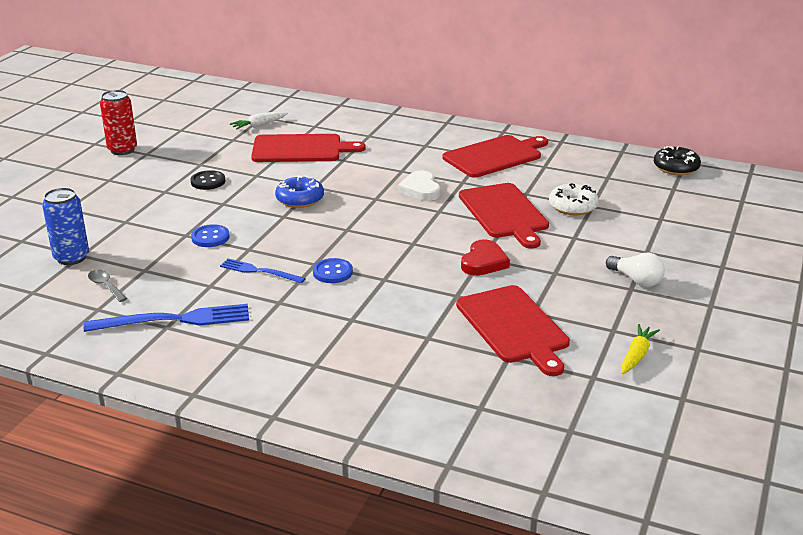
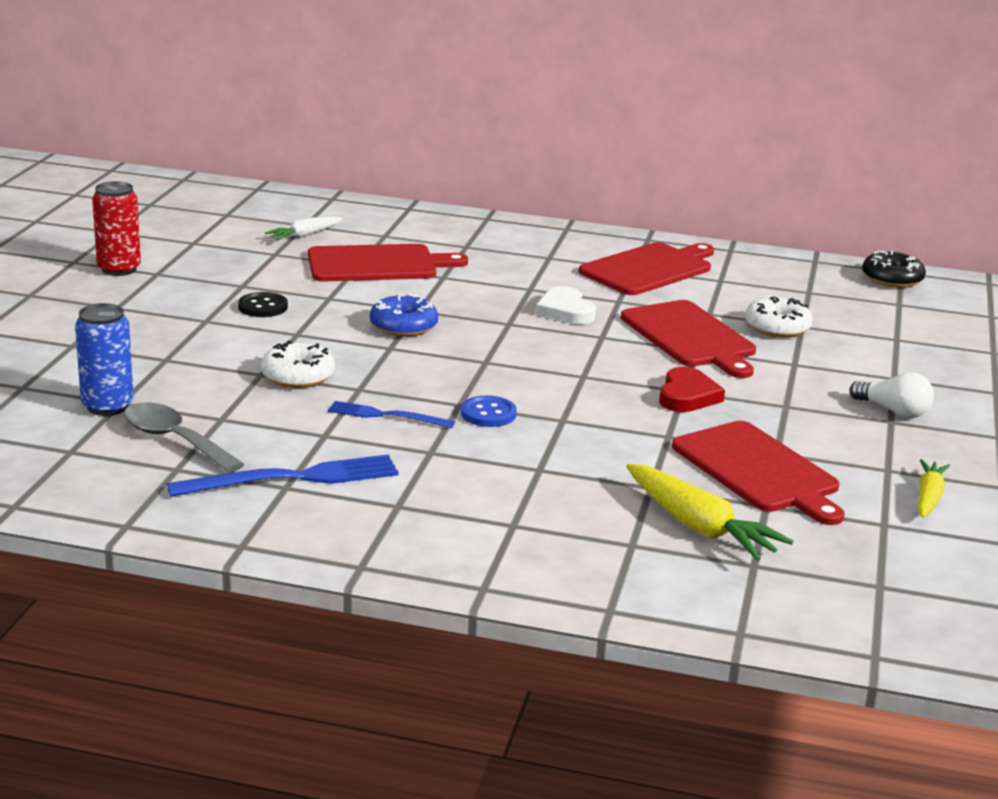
camera: 10 degrees left, 5 degrees down
(105, 286) = (174, 440): grey spoon -> grey spoon, size x1.75
(210, 237) = (298, 376): blue button -> white donut
(451, 373) = (699, 527): none -> yellow carrot

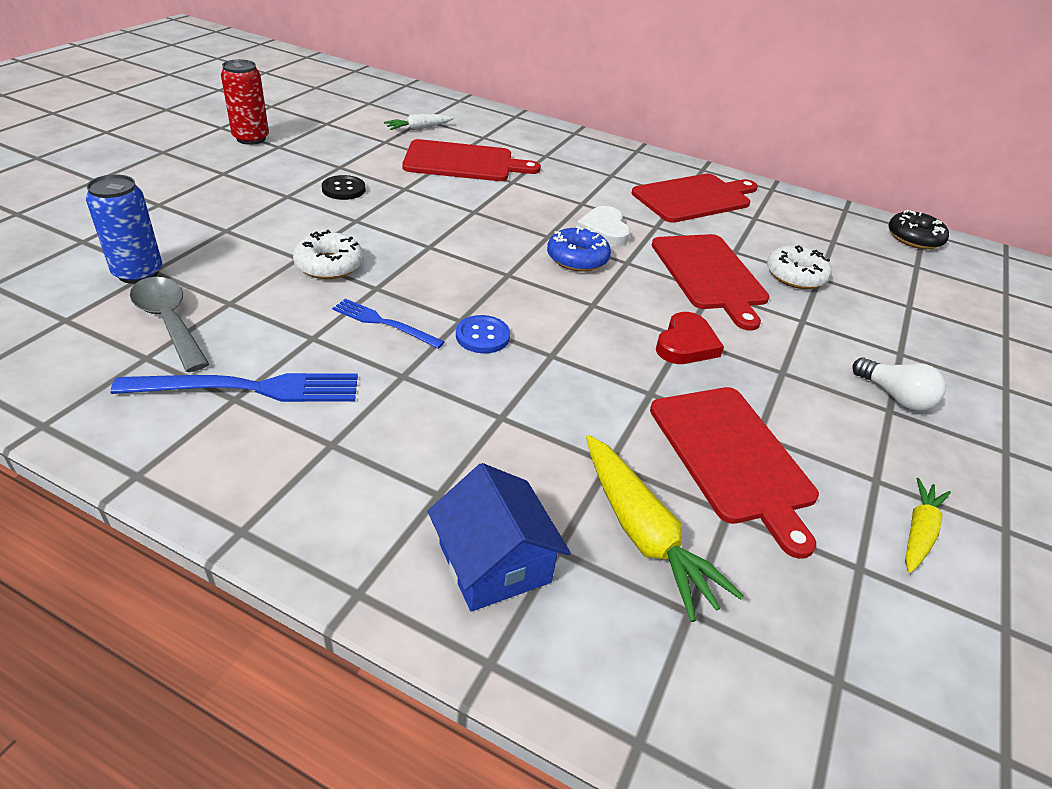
camera: 10 degrees right, 15 degrees up
(403, 326) = (453, 225): blue donut -> blue donut (577, 258)
(583, 558) = (494, 563): none -> blue house

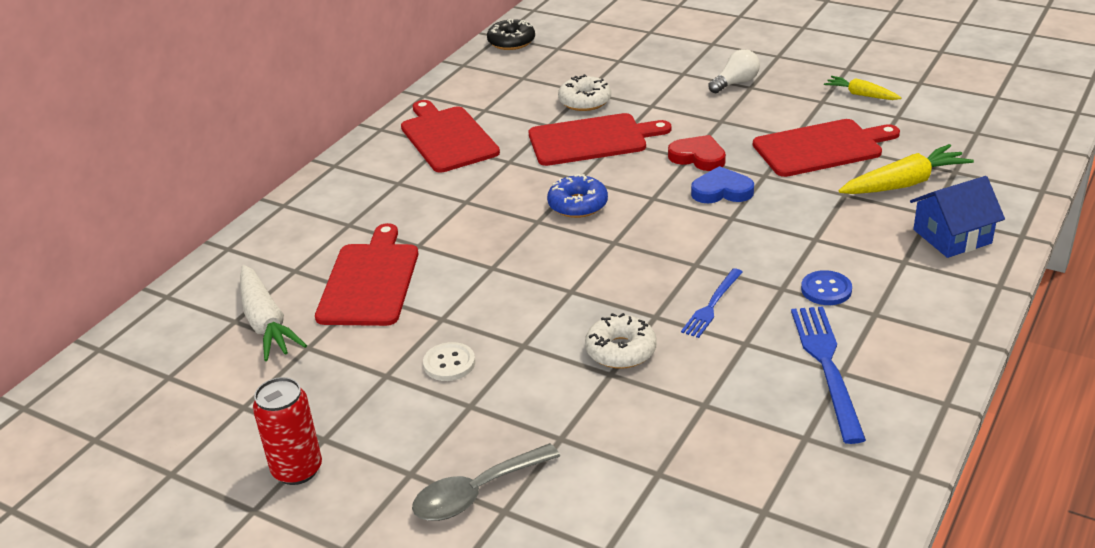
camera: 80 degrees left, 5 degrees down
(138, 273) = (666, 483): blue can -> none
(169, 321) = (746, 437): grey spoon -> grey spoon (476, 493)
(343, 189) = (449, 363): black button -> white button
(419, 128) = (266, 323): white carrot -> white carrot, size x1.68
(482, 336) = (716, 251): blue button -> blue button (826, 290)
(604, 230) = (522, 189): white heart -> none
(610, 354) = (722, 191): none -> blue heart

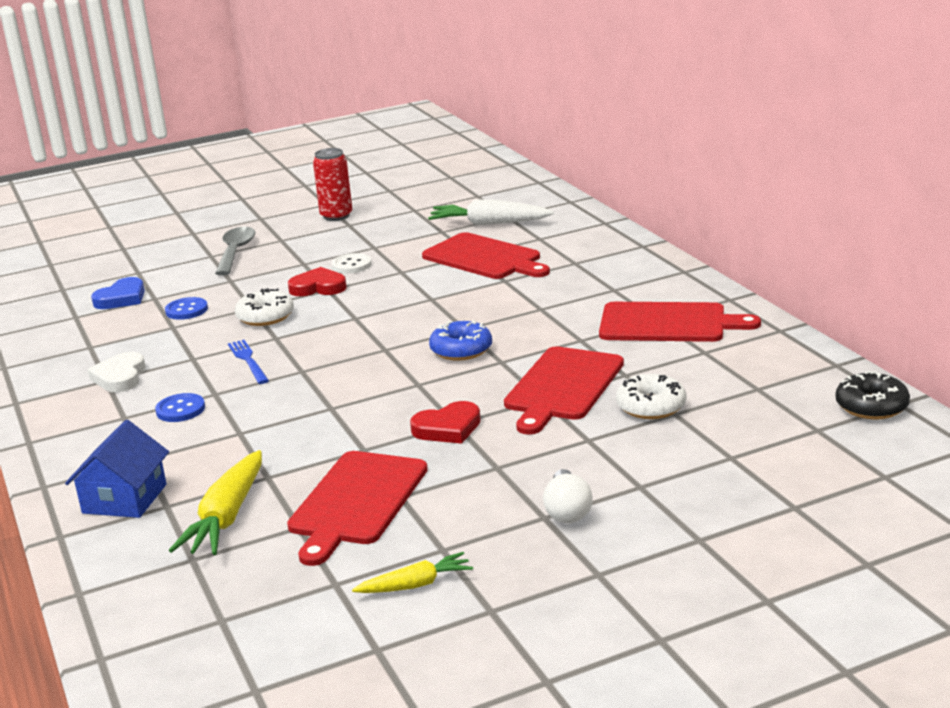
camera: 125 degrees right, 10 degrees down
(524, 355) = (318, 287): none -> red heart
(661, 421) = (186, 310): none -> blue button
(722, 191) = (375, 418): blue heart -> blue heart (121, 298)
(827, 366) = (120, 377): blue fork -> white heart

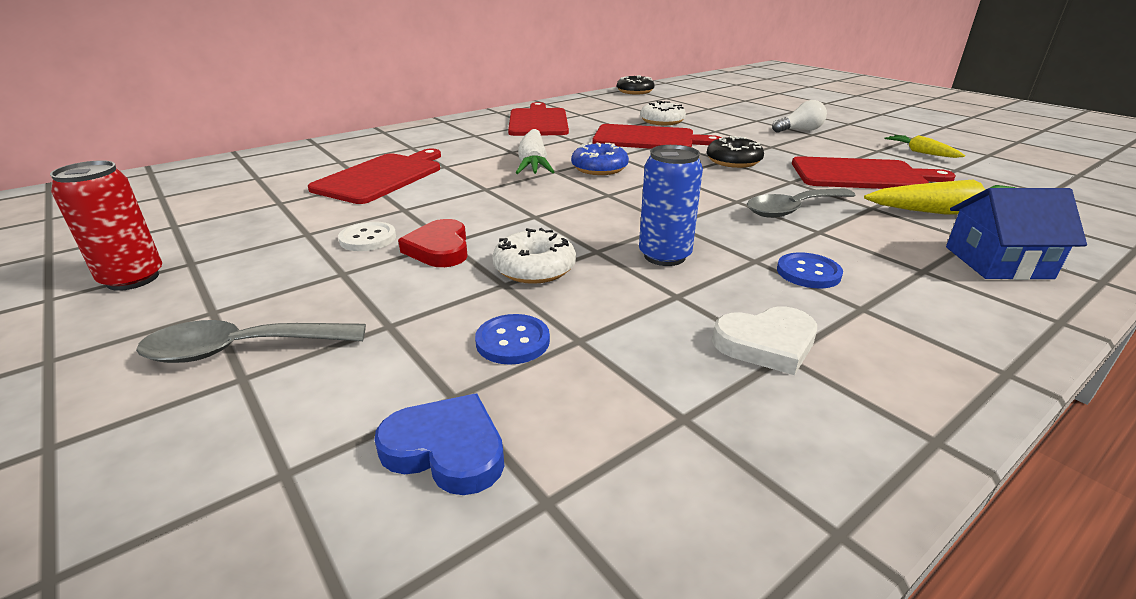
camera: 105 degrees left, 5 degrees up
(248, 360) = (664, 256): blue fork -> blue can
(291, 431) = (792, 210): none -> grey spoon
(448, 428) = (733, 161): red heart -> black donut
(489, 223) = (274, 183): white carrot -> white carrot (533, 164)

